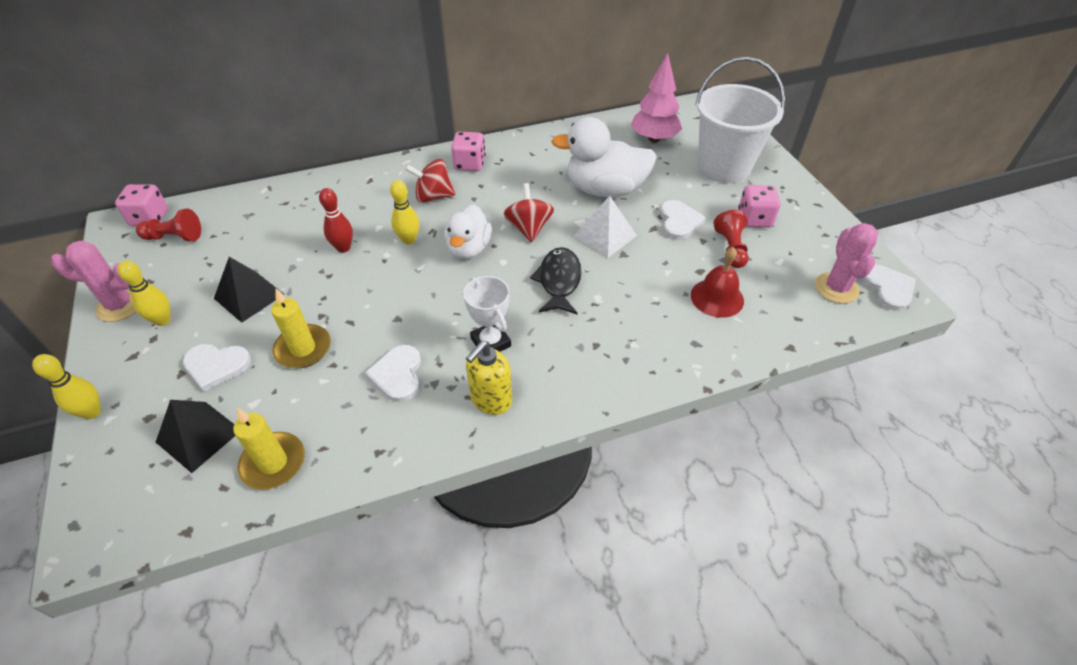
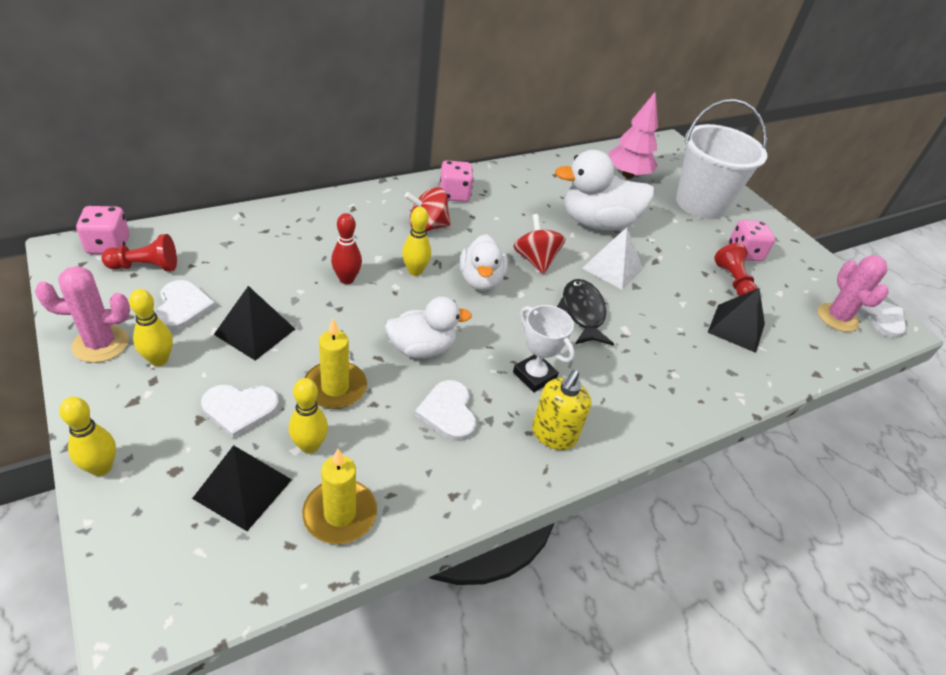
camera: 15 degrees left, 5 degrees down
(265, 401) = (309, 446): none -> yellow bowling pin
(392, 314) = (422, 348): none -> white duck
(679, 221) = (677, 255): white heart -> white heart (182, 307)
(717, 297) = (736, 328): red bell -> black pyramid

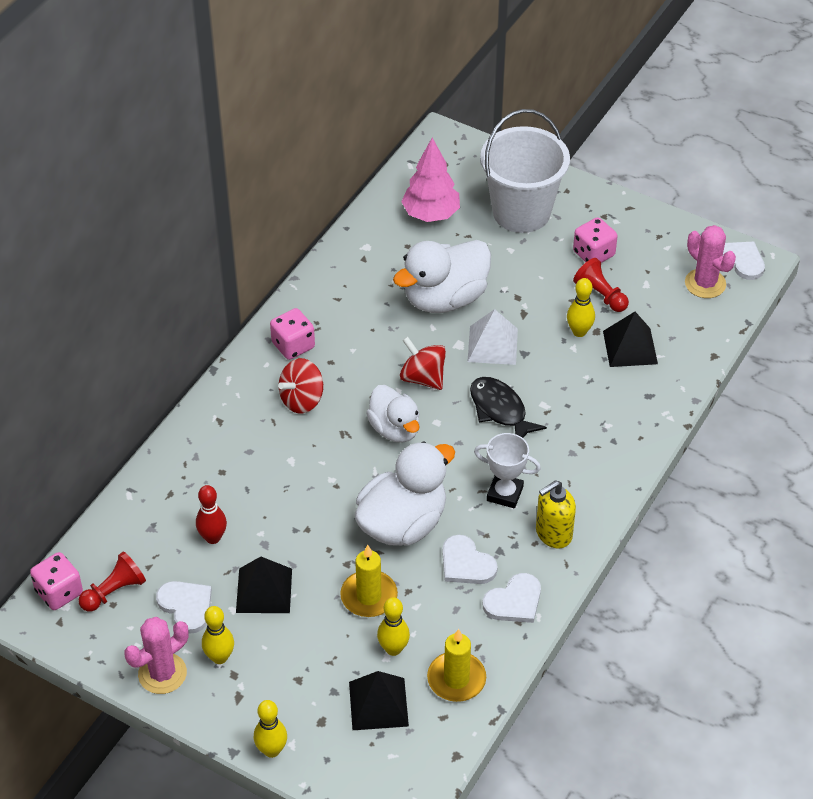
camera: 25 degrees left, 5 degrees up
(240, 409) = (319, 655): white heart -> white heart (514, 601)
(346, 279) = (286, 498): red bowling pin -> red bowling pin (213, 538)
(415, 271) = (334, 454): yellow bowling pin -> yellow bowling pin (579, 332)
(422, 348) = (402, 524): white duck -> white duck, size x1.55
(553, 435) = (553, 534): yellow soap dispenser -> yellow soap dispenser turned 60 degrees clockwise

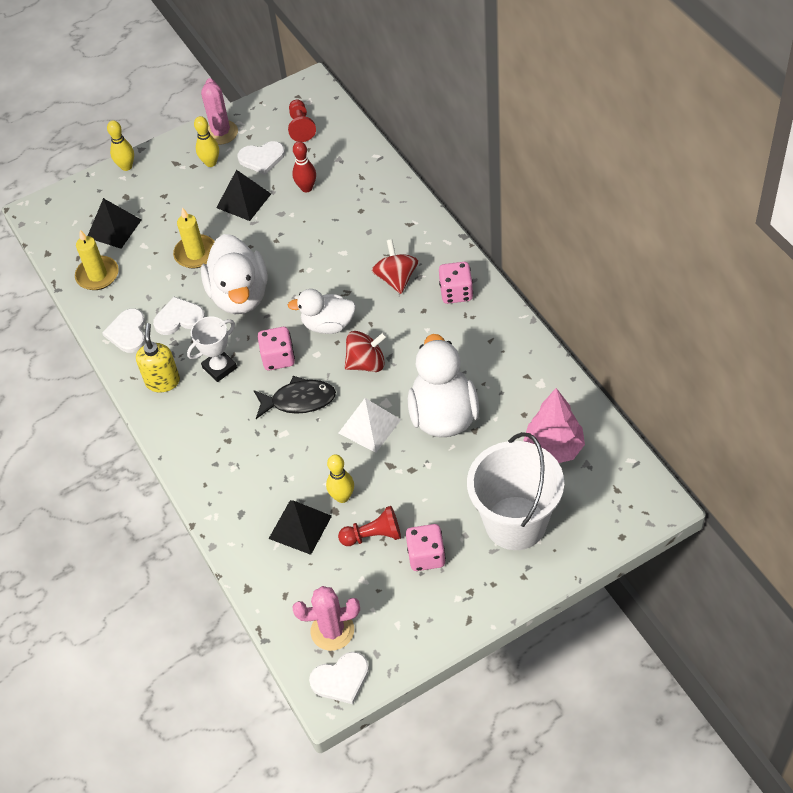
camera: 125 degrees right, 5 degrees up
(59, 592) = (320, 101): pink dice -> pink dice (278, 358)
(393, 649) = (146, 251): yellow bowling pin -> none

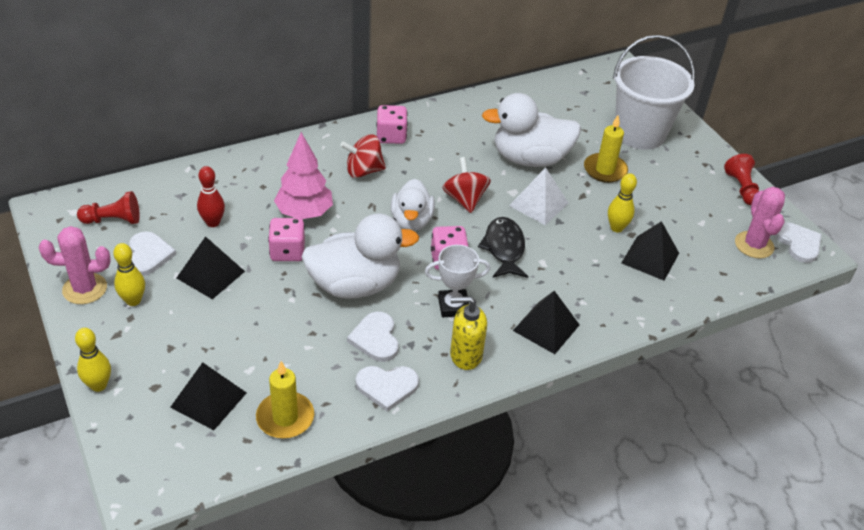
camera: 95 degrees left, 10 degrees down
(196, 253) = (280, 320): yellow candle -> yellow candle (605, 170)
(198, 439) = (546, 327): none -> black pyramid
(219, 368) = (453, 306): white trophy -> white trophy turned 60 degrees counterclockwise
(373, 535) = (656, 212): red pawn -> red pawn (741, 188)
(426, 556) = (674, 184): pink dice -> pink dice (287, 252)
(554, 448) = (568, 105): pink tree -> pink tree (304, 213)

